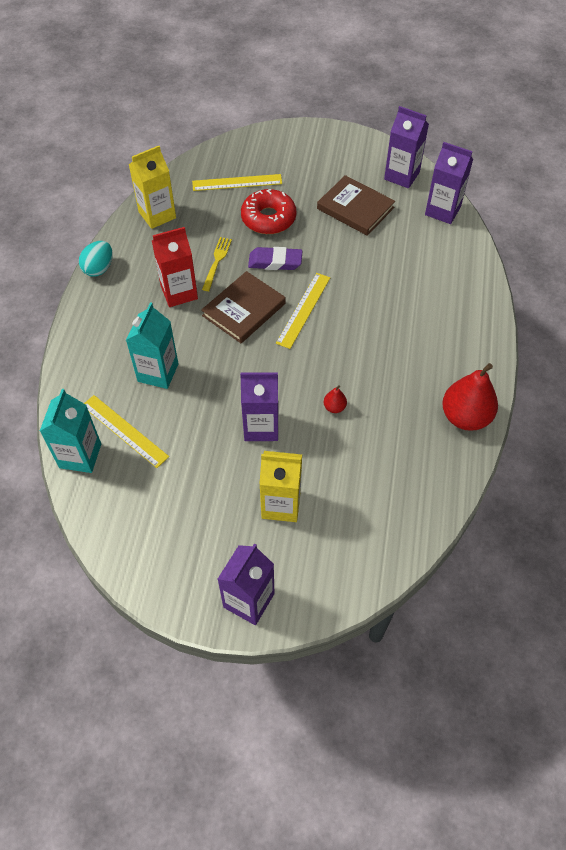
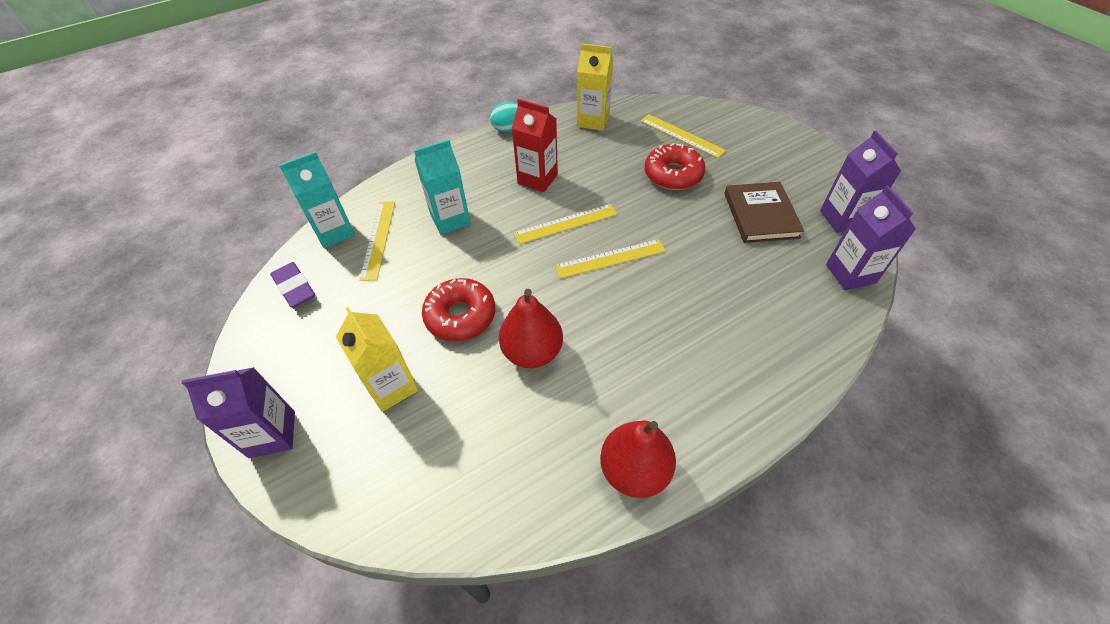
camera: 50 degrees right, 5 degrees down
(217, 261) = (592, 177): yellow fork -> none
(244, 309) = (565, 223): brown book -> yellow ruler
(261, 427) = (460, 316): purple carton -> red donut
(275, 262) = (636, 208): purple eraser -> purple eraser (295, 288)
(334, 407) = (532, 352): red pear -> red pear, size x2.27

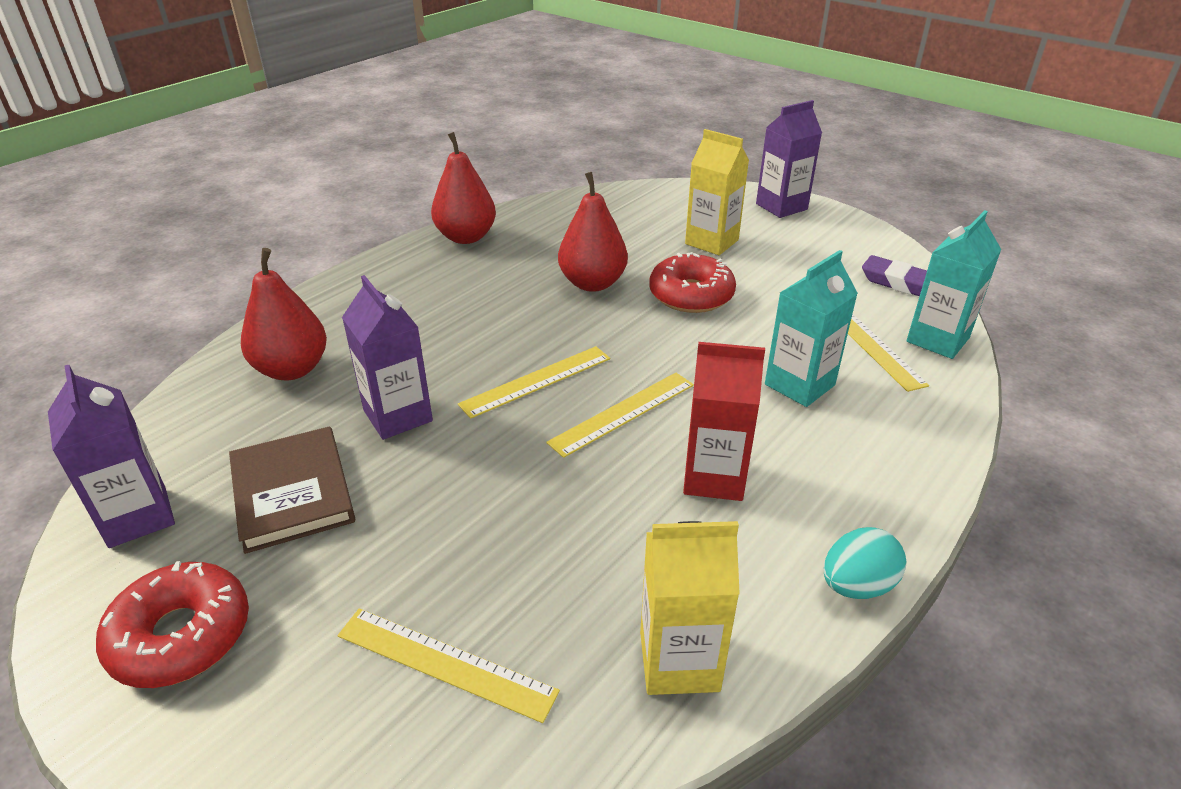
camera: 160 degrees right, 15 degrees down
(673, 174) = (457, 543): red donut -> red donut (181, 635)
(785, 308) = (292, 369): none -> red pear
(850, 273) = (176, 427): purple carton -> purple carton (398, 416)

